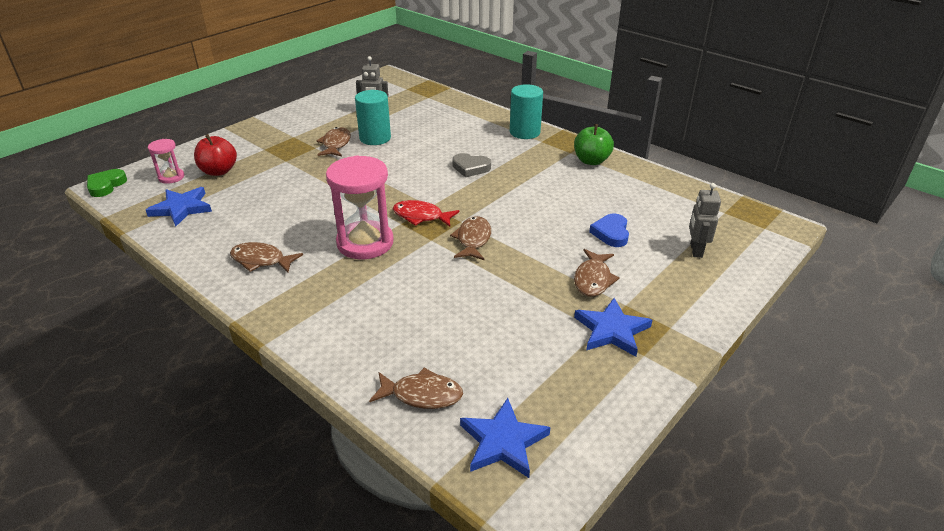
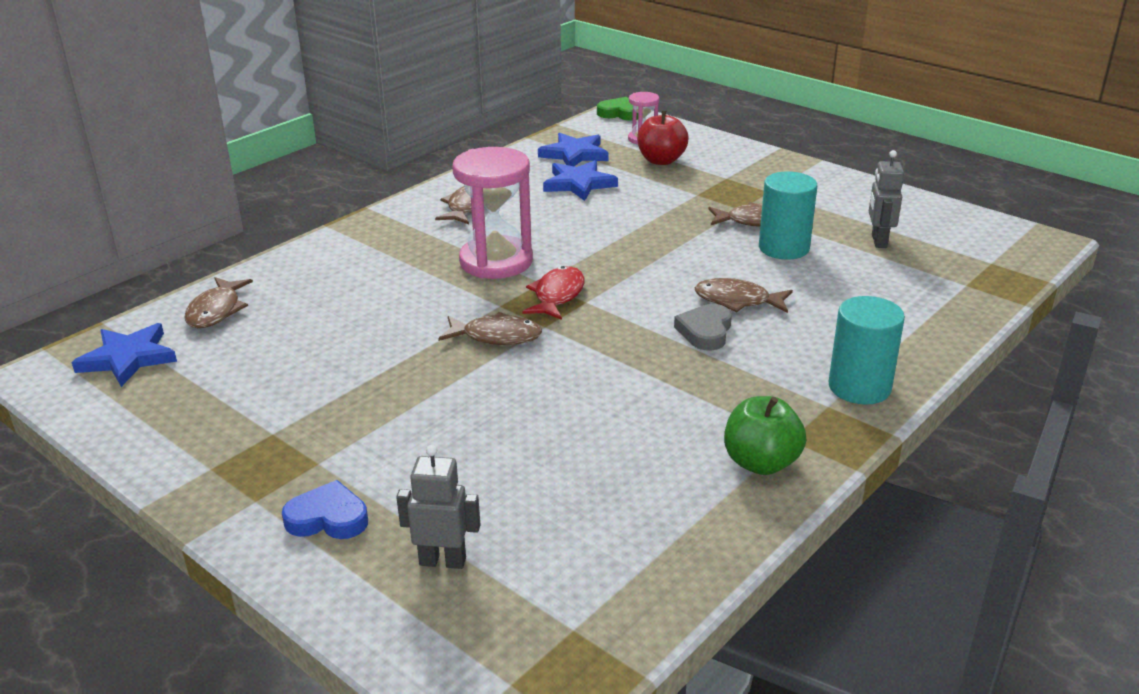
camera: 90 degrees right, 5 degrees down
(593, 279) = (383, 437): brown fish -> brown fish (737, 301)
(611, 233) = (504, 465): blue heart -> blue heart (328, 518)
(611, 330) = (268, 444): blue star -> blue star (579, 184)

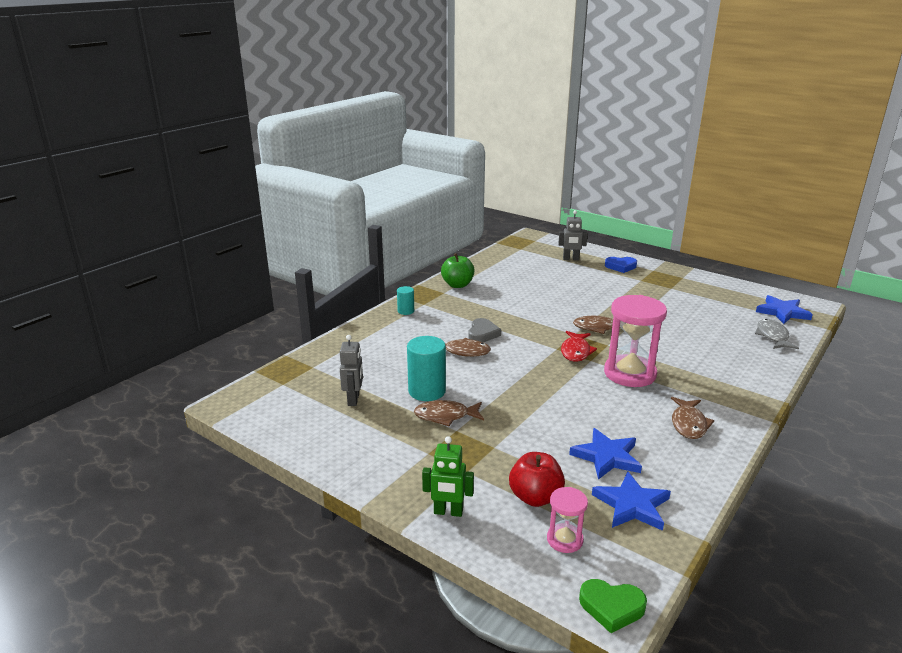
camera: 175 degrees right, 5 degrees down
(216, 311) = (772, 336): brown fish -> grey fish
(742, 154) = (448, 512): none -> green robot
(859, 387) = (406, 311): turquoise cylinder -> turquoise cylinder, size x0.55

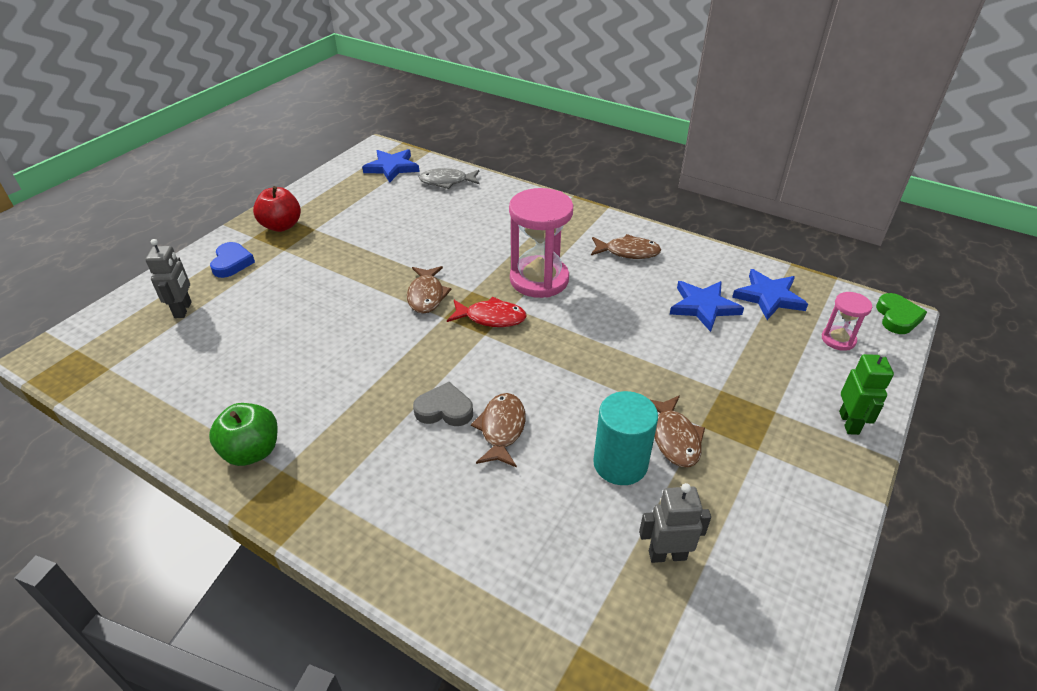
camera: 95 degrees left, 15 degrees up
(406, 311) = (355, 522): turquoise cylinder -> none
(535, 497) = (791, 357): red apple -> red apple (281, 226)

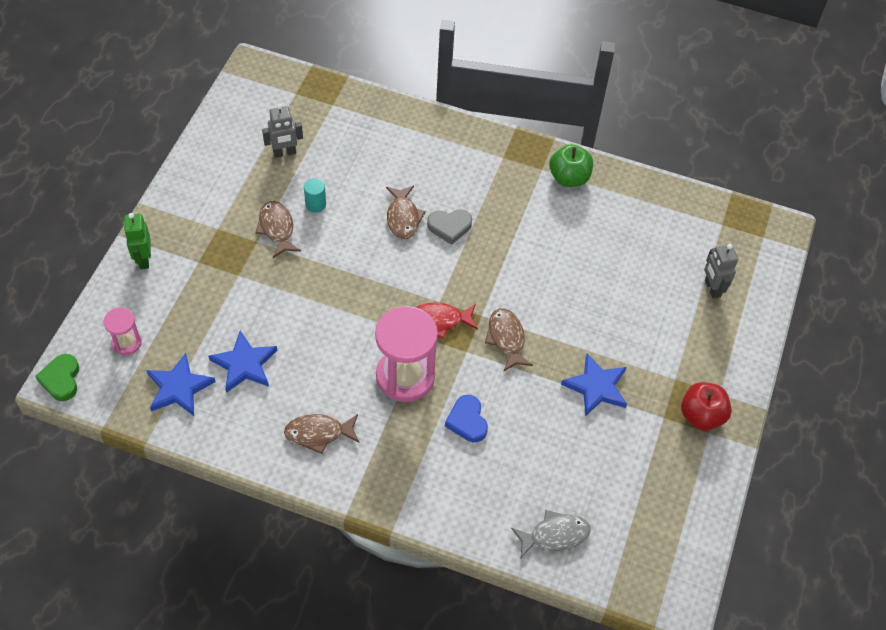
camera: 165 degrees right, 15 degrees up
(232, 263) = (712, 352): blue heart -> blue heart (467, 421)
(392, 168) = (637, 556): blue star -> blue star (596, 387)
(620, 463) = (315, 204): turquoise cylinder -> turquoise cylinder, size x0.55

